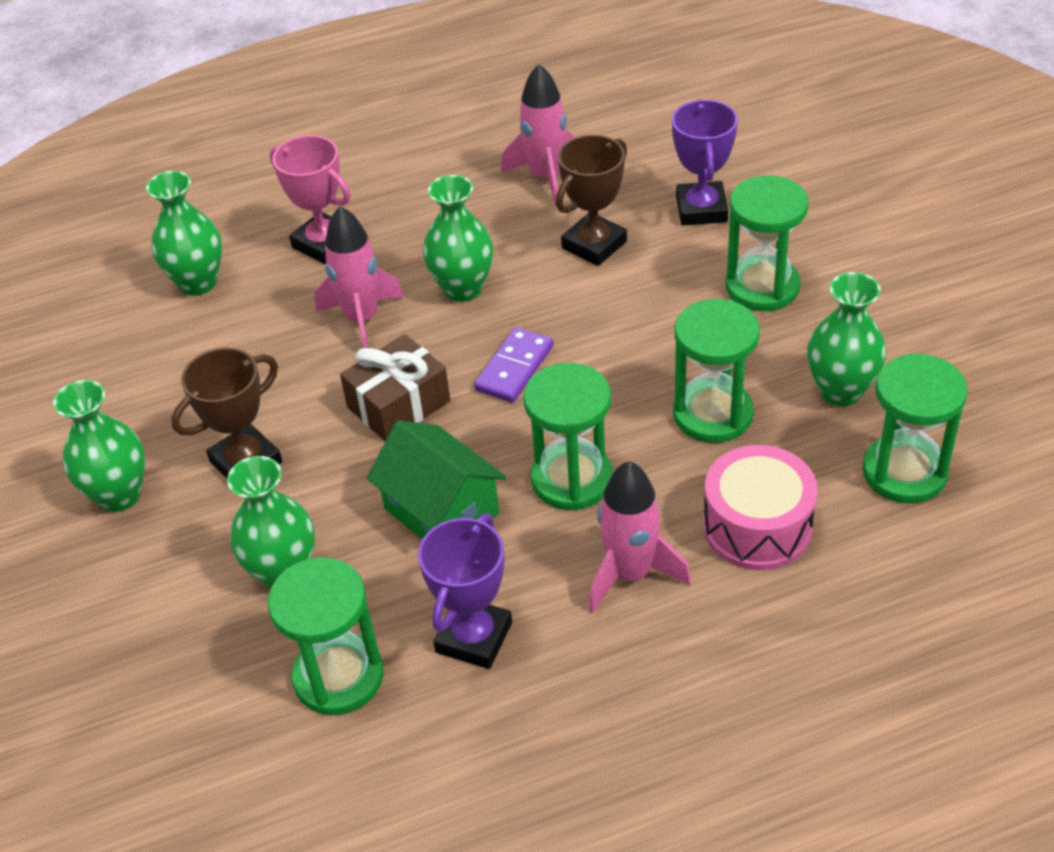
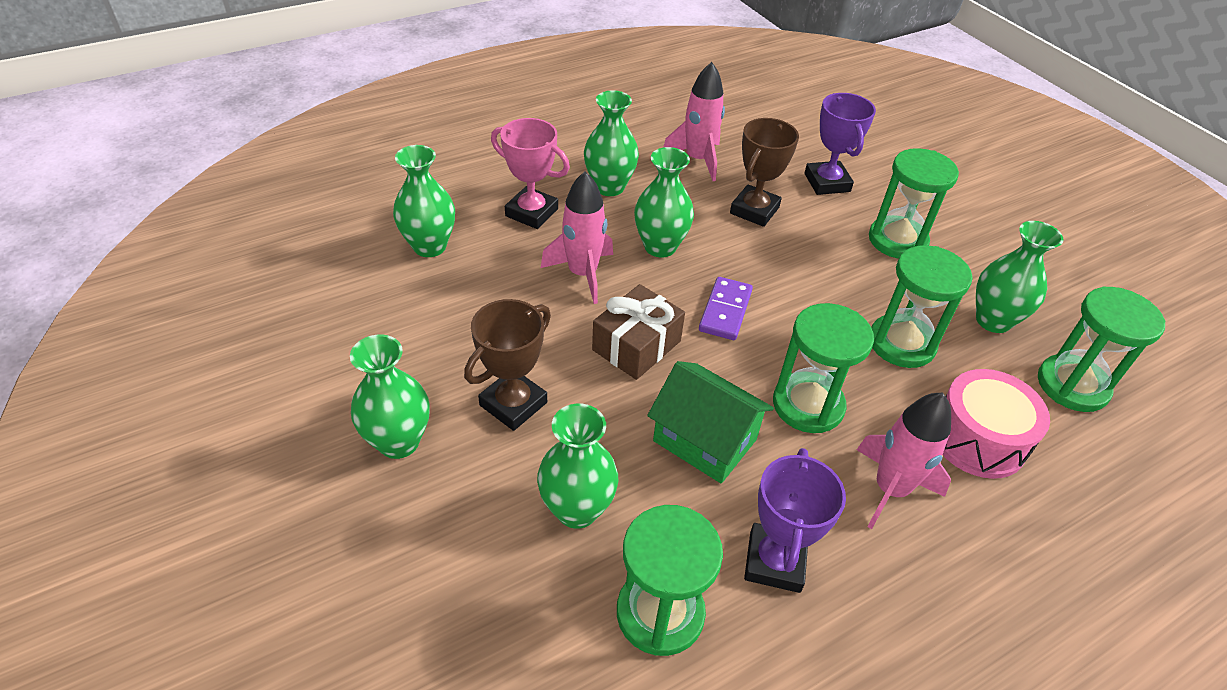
camera: 15 degrees left, 0 degrees up
(425, 212) = (609, 187): none -> green vase

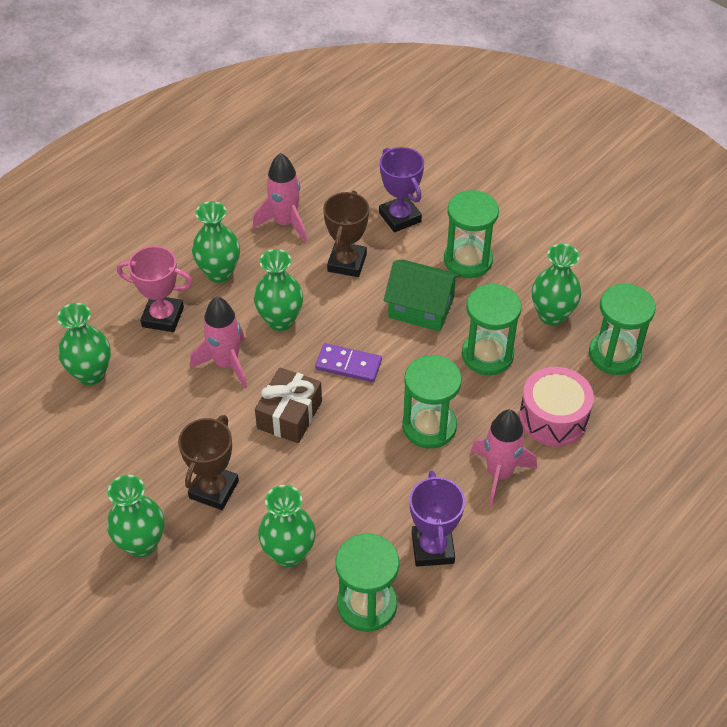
camera: 15 degrees left, 5 degrees up
(704, 440) = (362, 476): green house -> green house (421, 308)
(725, 311) = (348, 365): purple domino -> purple domino turned 75 degrees counterclockwise

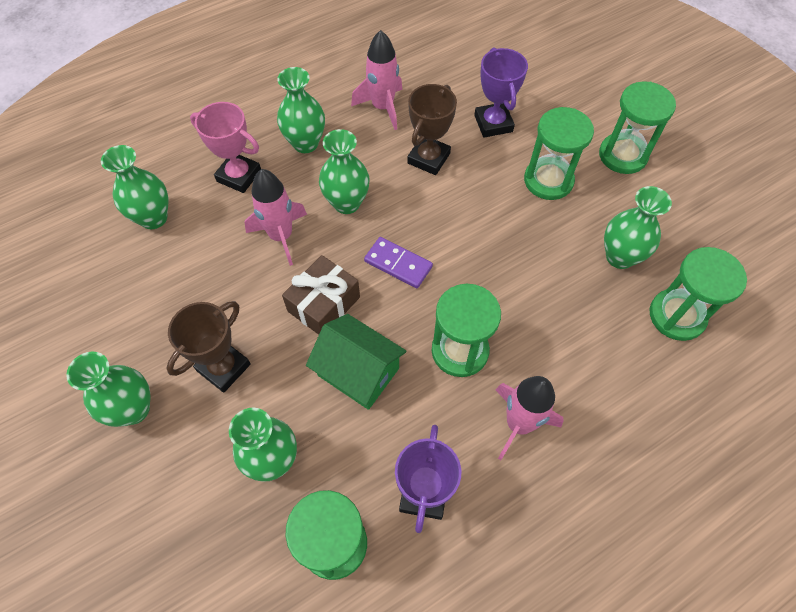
camera: 15 degrees right, 10 degrees up
(421, 308) = (487, 220): green house -> green house (358, 372)
(487, 355) = (541, 285): green hourglass -> green hourglass (623, 155)
(553, 417) = (593, 372): pink drum -> none

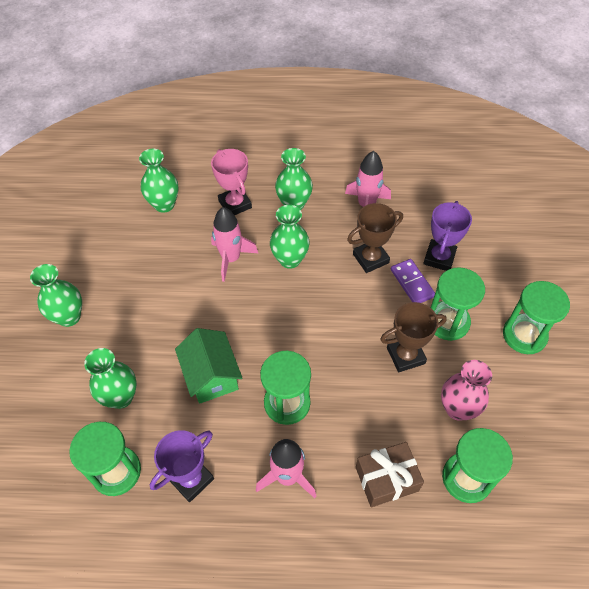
camera: 35 degrees right, 5 degrees down
(223, 367) = (135, 322): brown trophy -> brown trophy (405, 356)
(324, 304) = (224, 318): brown gift -> brown gift (387, 479)
(398, 264) = (291, 320): purple domino -> purple domino (412, 283)
(620, 257) = (457, 408): green vase -> pink vase

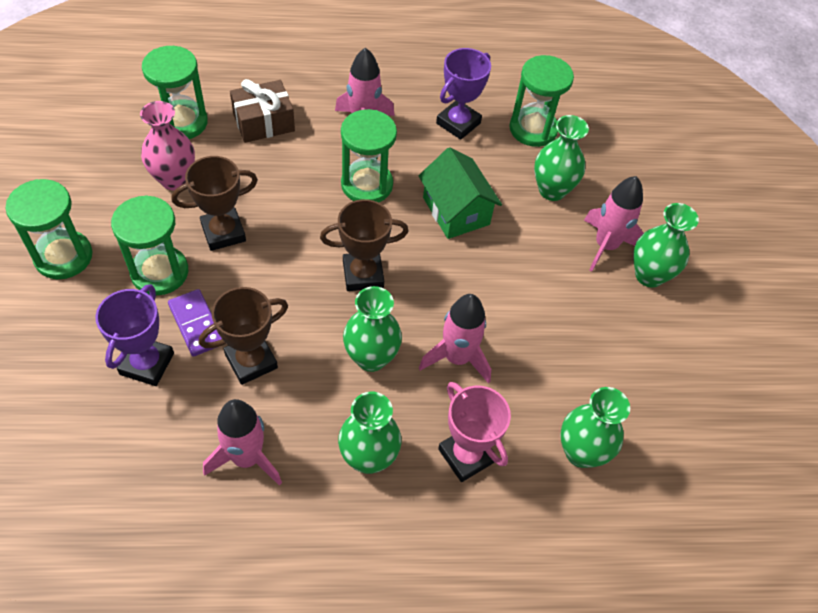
camera: 170 degrees right, 0 degrees up
(93, 342) = (605, 246): none -> pink rocket
(293, 319) = (363, 274): none -> brown trophy

